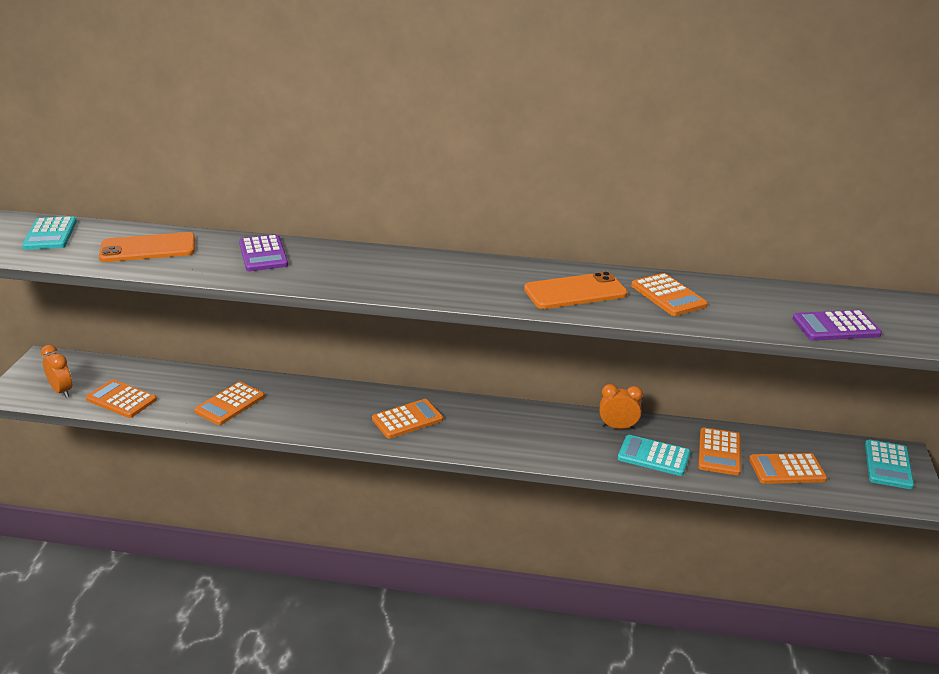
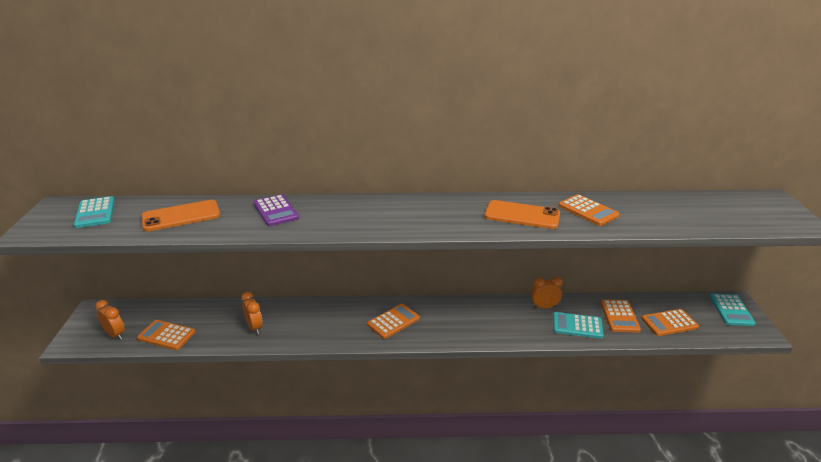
camera: 10 degrees left, 0 degrees up
(230, 404) = (254, 327): orange calculator -> orange clock
(575, 292) = (522, 215): orange phone -> orange phone turned 45 degrees clockwise
(836, 327) = (712, 221): purple calculator -> none

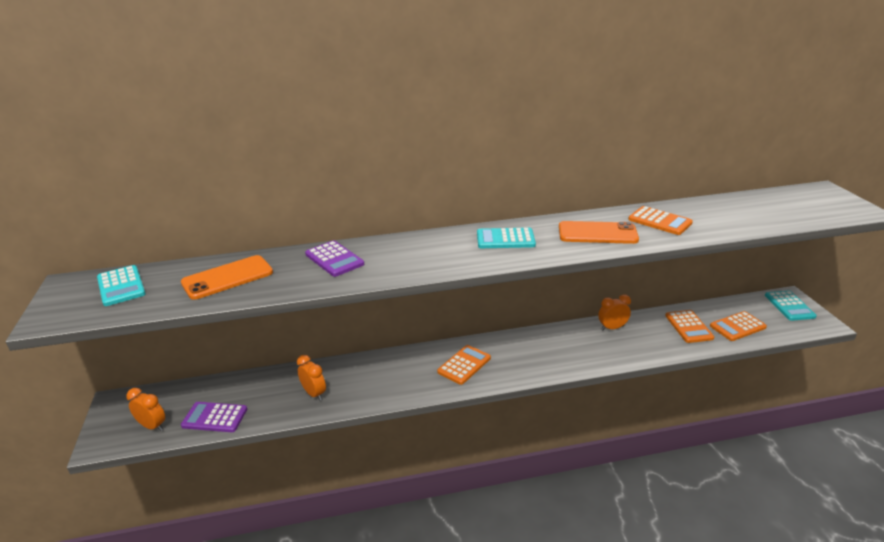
camera: 10 degrees left, 0 degrees up
(166, 335) = (214, 417): orange calculator -> purple calculator
(577, 326) = (652, 342): turquoise calculator -> turquoise calculator (505, 239)

